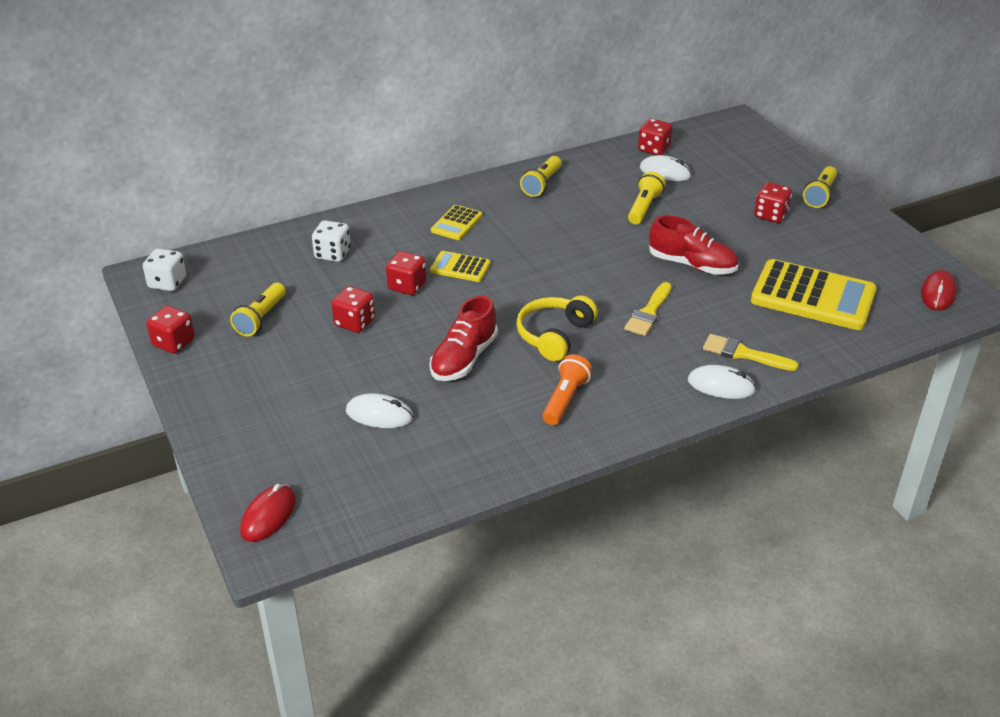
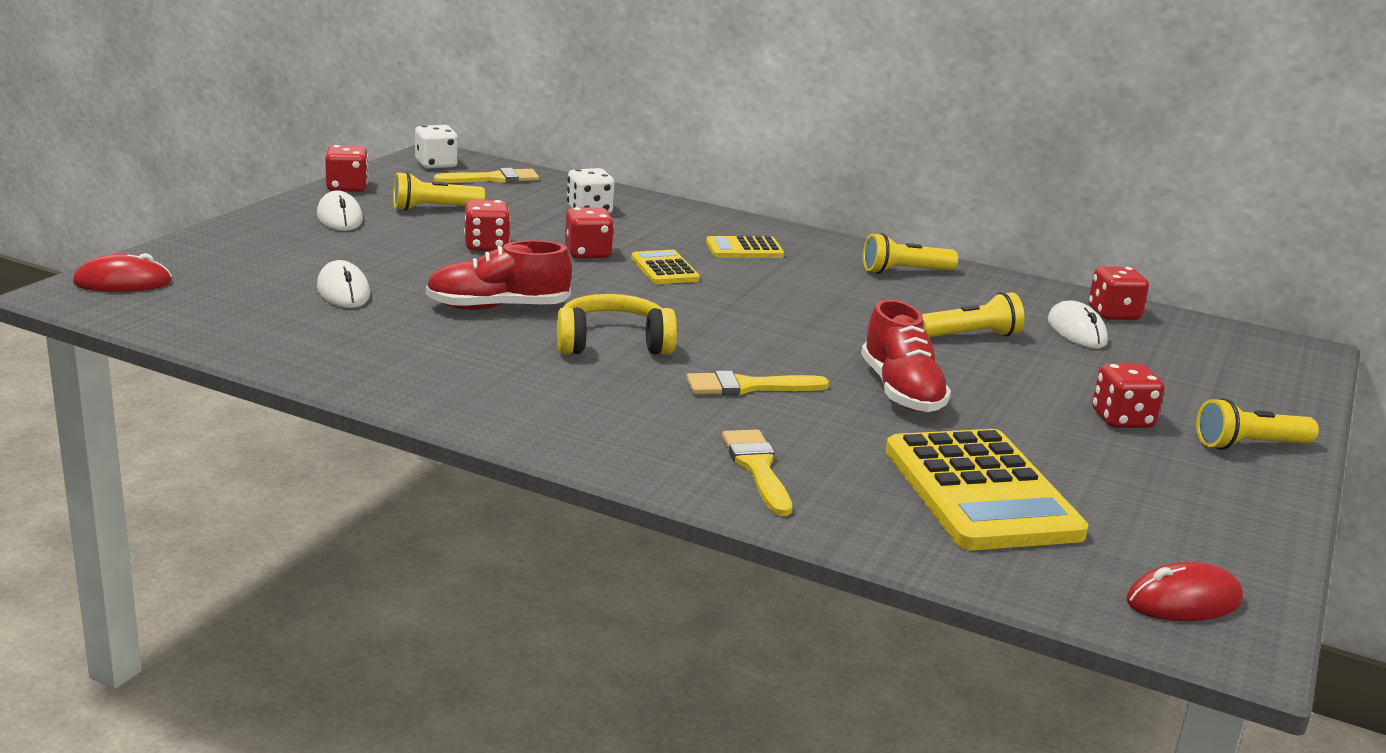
camera: 50 degrees right, 15 degrees down
(226, 268) = (493, 179): none -> yellow brush
(565, 399) = (496, 376): orange flashlight -> none
(721, 386) = (661, 467): white mouse -> white mouse (339, 218)

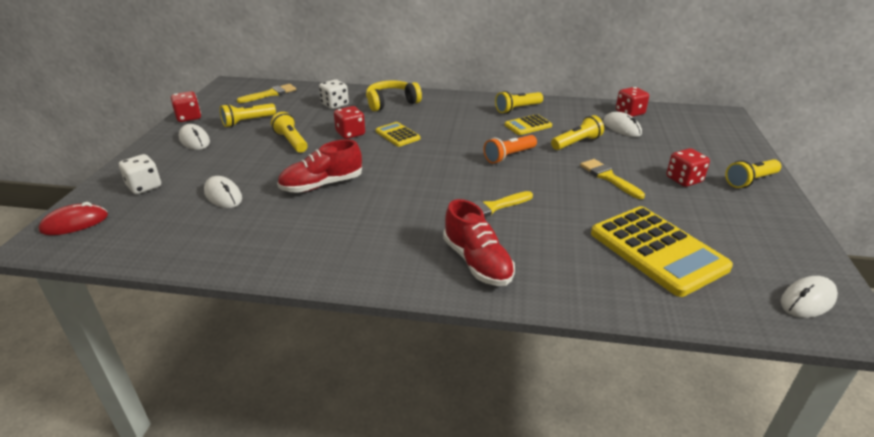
camera: 15 degrees left, 10 degrees up
(436, 165) = (233, 91): white dice -> white dice (144, 186)
(486, 246) = (291, 141): red dice -> yellow flashlight
(613, 343) = (401, 195): yellow headphones -> yellow headphones (391, 103)
(744, 249) = (430, 112): yellow calculator -> yellow calculator (528, 125)
(757, 468) = (535, 268): yellow brush -> yellow brush (608, 177)
(832, 330) = (509, 156): none -> orange flashlight
(901, 391) = (570, 189): red shoe -> red shoe (477, 262)
(1184, 601) = (807, 300): red mouse -> white mouse

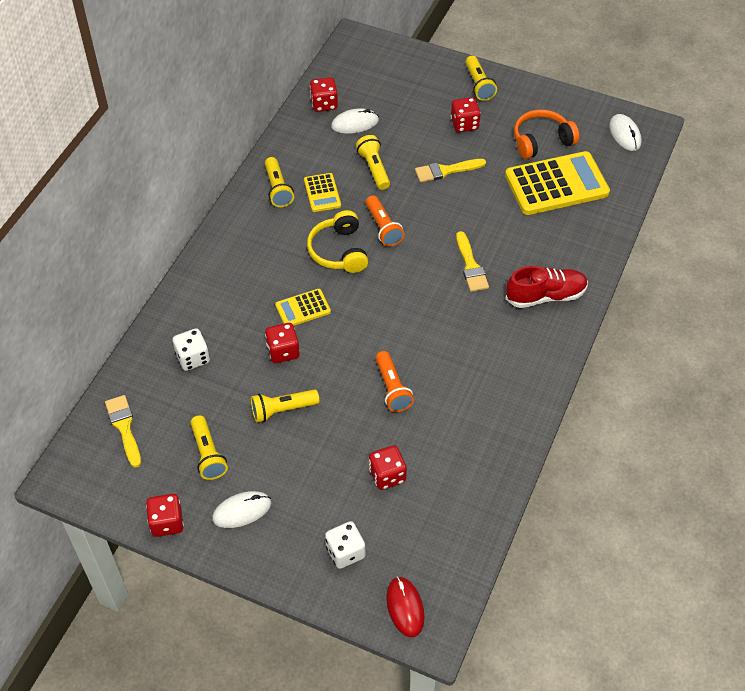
camera: 75 degrees left, 20 degrees up
(223, 195) = (387, 475): white mouse -> red dice
(322, 185) = (392, 388): red shoe -> orange flashlight
(391, 103) = (211, 300): yellow headphones -> yellow headphones (339, 251)
(715, 231) = (541, 141): none -> orange headphones

